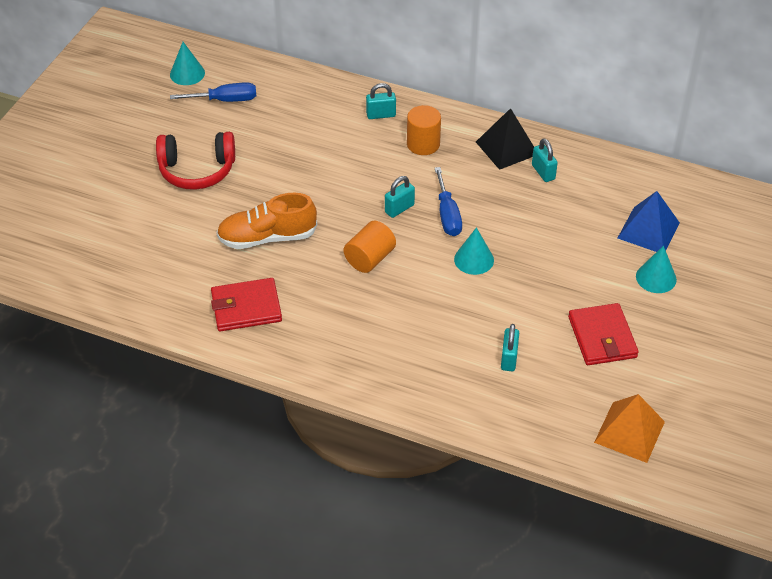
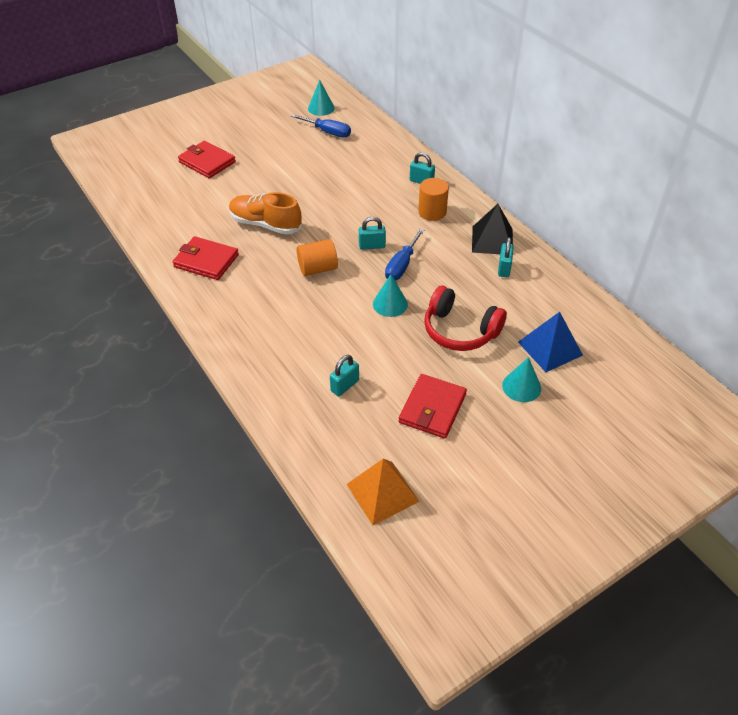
camera: 35 degrees right, 0 degrees up
(124, 196) = (207, 162): none -> red wallet
(197, 170) = (266, 165): red headphones -> red headphones (460, 330)

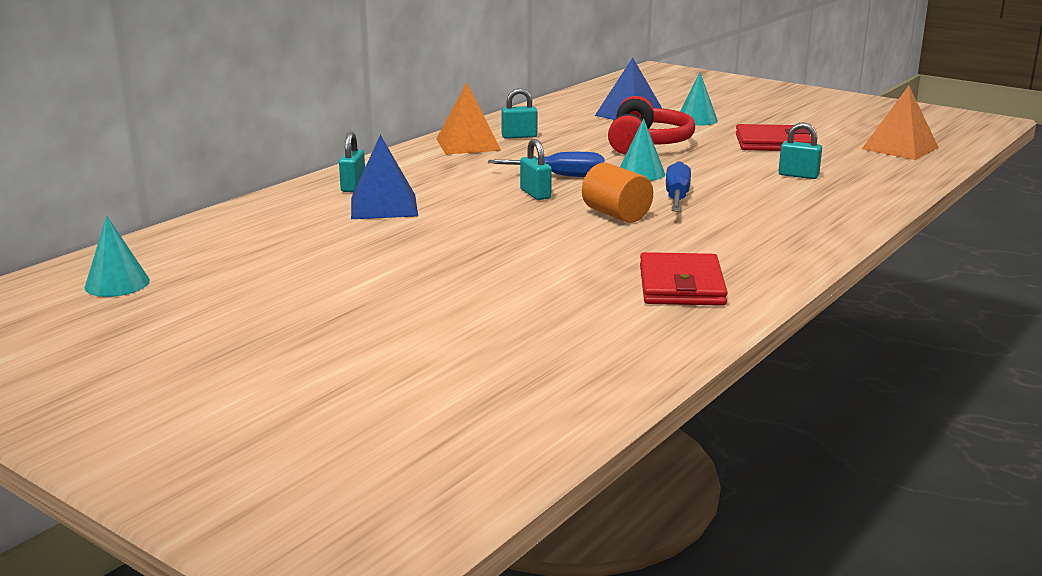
camera: 110 degrees left, 25 degrees down
(207, 162) = (379, 352): red wallet -> none
(265, 224) = (545, 262): orange shoe -> none
(328, 132) = (218, 264): blue screwdriver -> blue screwdriver (677, 197)
(380, 187) = (384, 206): none -> blue pyramid
(432, 212) = (428, 174): orange cylinder -> none
(492, 240) = (468, 144): black pyramid -> orange pyramid

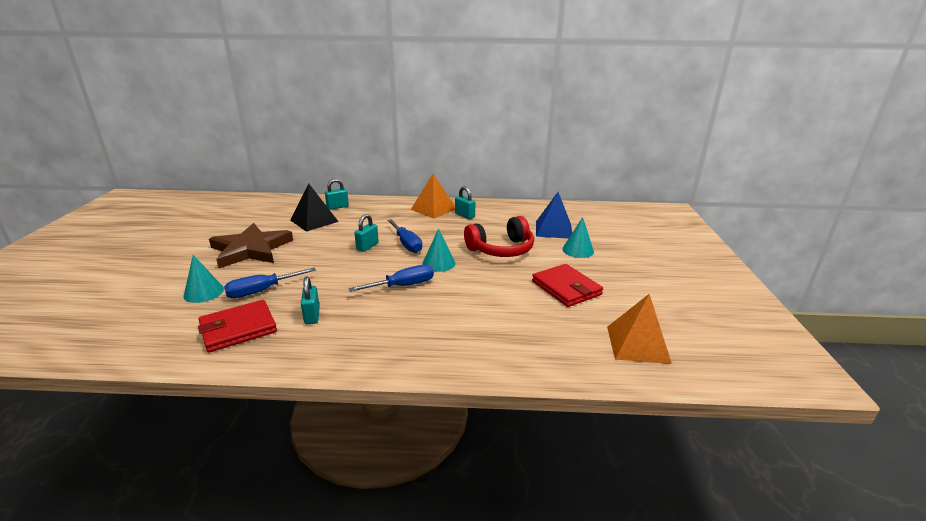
camera: 55 degrees right, 5 degrees up
(117, 284) = (182, 207): turquoise cone -> turquoise cone (203, 292)
(384, 206) = (314, 221): blue pyramid -> black pyramid
(430, 254) = (251, 249): none -> brown star
(588, 263) = (261, 291): none -> blue screwdriver
(616, 215) = (352, 276): orange cylinder -> none
(798, 175) = (501, 316): turquoise padlock -> turquoise padlock (312, 316)

